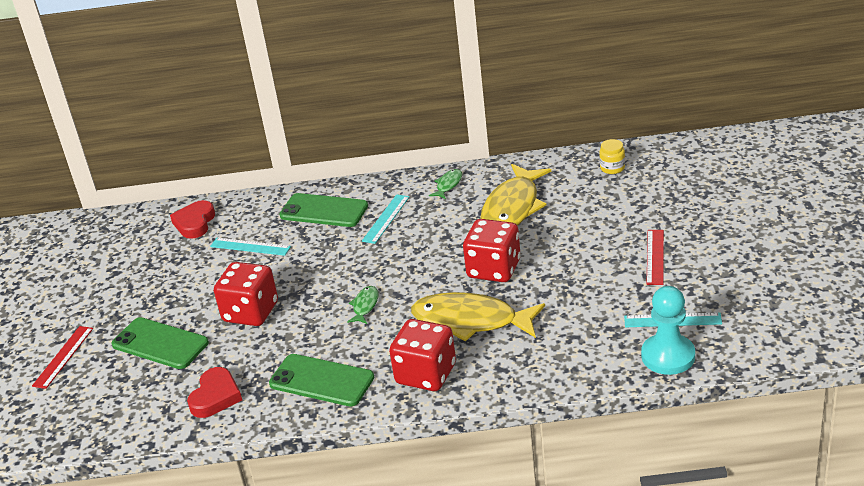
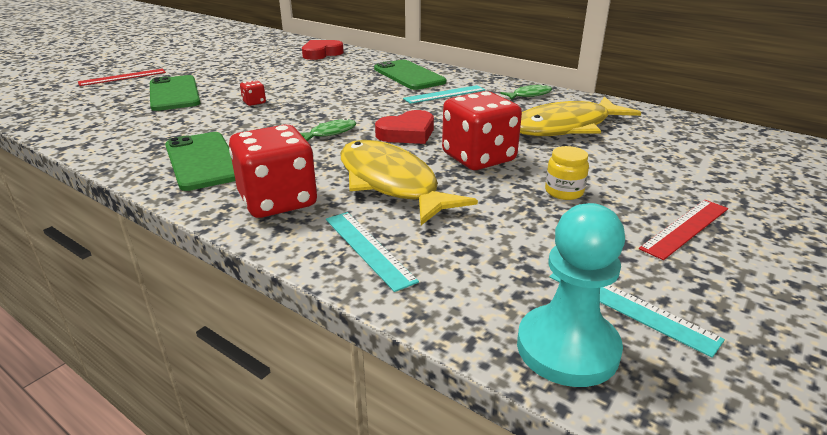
camera: 35 degrees right, 5 degrees down
(215, 397) = (129, 134): red heart -> red heart (407, 133)
(250, 247) = (327, 74): turquoise ruler -> turquoise ruler (368, 248)
(251, 312) = (254, 102): red dice -> red dice, size x0.42
(612, 168) = (719, 139): yellow jar -> yellow jar (564, 192)

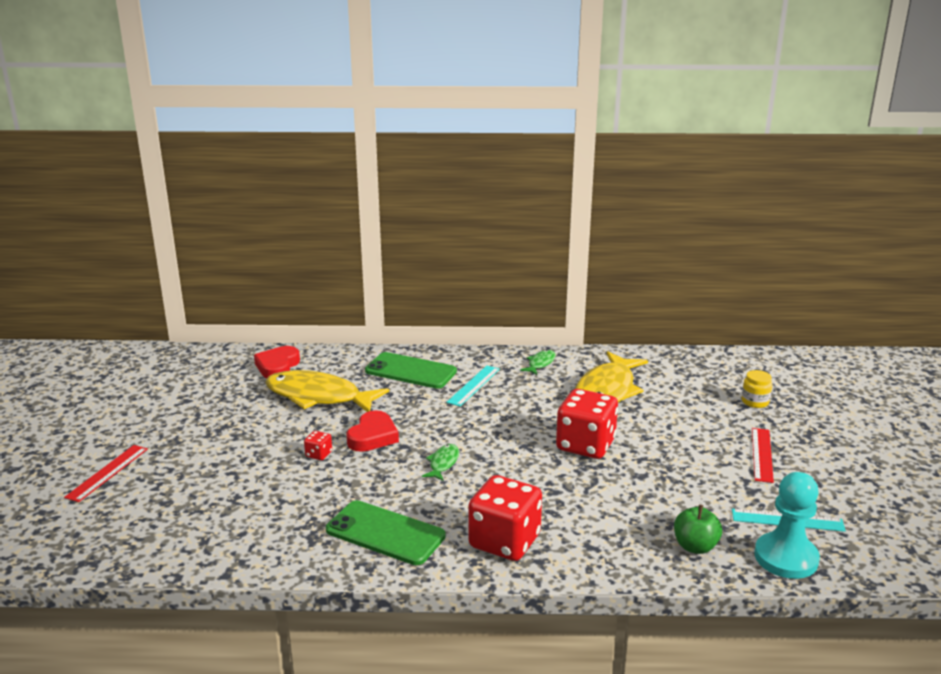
camera: 35 degrees left, 5 degrees down
(174, 94) = (214, 473): green phone -> none
(368, 248) = (616, 549): turquoise ruler -> none
(391, 183) = (558, 493): yellow fish -> yellow fish (318, 397)
(407, 133) = (504, 440): red heart -> red heart (373, 436)
(460, 283) = (695, 546): none -> green apple
(564, 192) = (672, 454): yellow jar -> yellow jar (755, 402)

